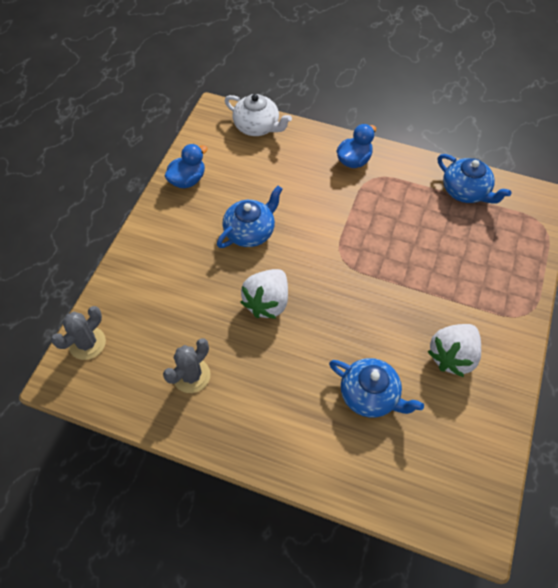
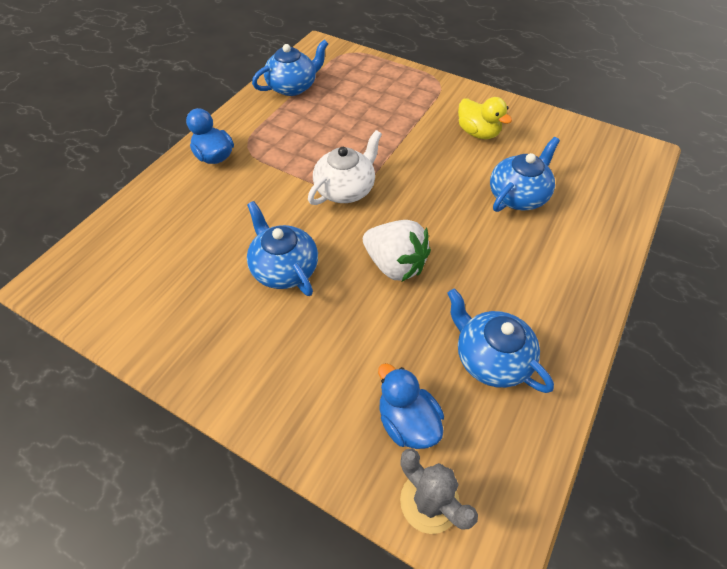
camera: 80 degrees left, 5 degrees down
(187, 180) = (164, 332): blue duck -> blue duck (407, 421)
(191, 375) = (490, 358): grey cactus -> blue teapot
(257, 126) = (108, 238): white teapot -> white teapot (345, 189)
(452, 356) = (478, 133): white strawberry -> yellow duck

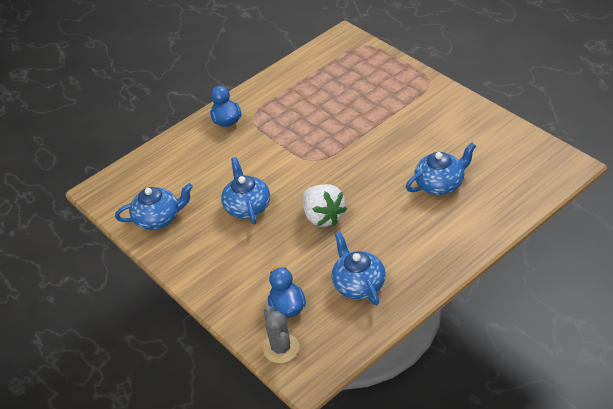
camera: 25 degrees right, 10 degrees down
(293, 87) = (306, 71): blue teapot -> blue teapot (158, 218)
(345, 189) = (312, 159): white teapot -> none
(478, 133) = (437, 130): yellow duck -> none

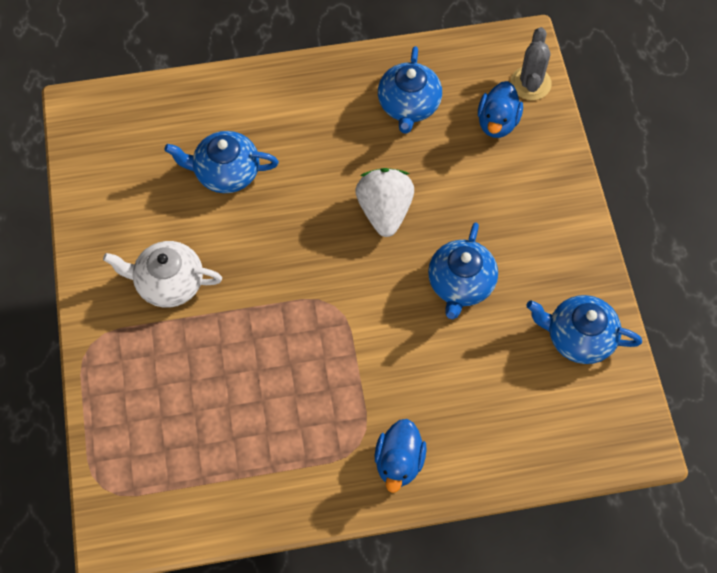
camera: 155 degrees left, 20 degrees up
(416, 122) = (168, 283): none -> white teapot

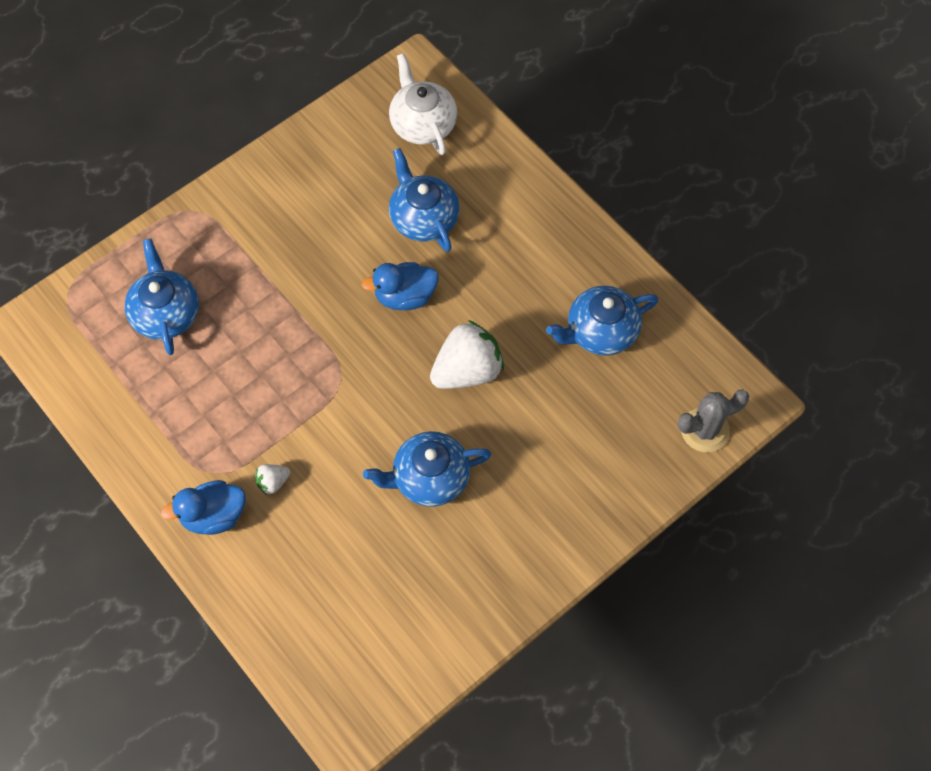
camera: 60 degrees right, 0 degrees up
(168, 283) = (284, 235): white teapot -> white teapot (422, 124)
(395, 401) = (273, 482): none -> white strawberry
(497, 122) = (635, 422): blue duck -> blue duck (405, 296)
(579, 337) = (436, 616): blue teapot -> blue teapot (166, 313)

